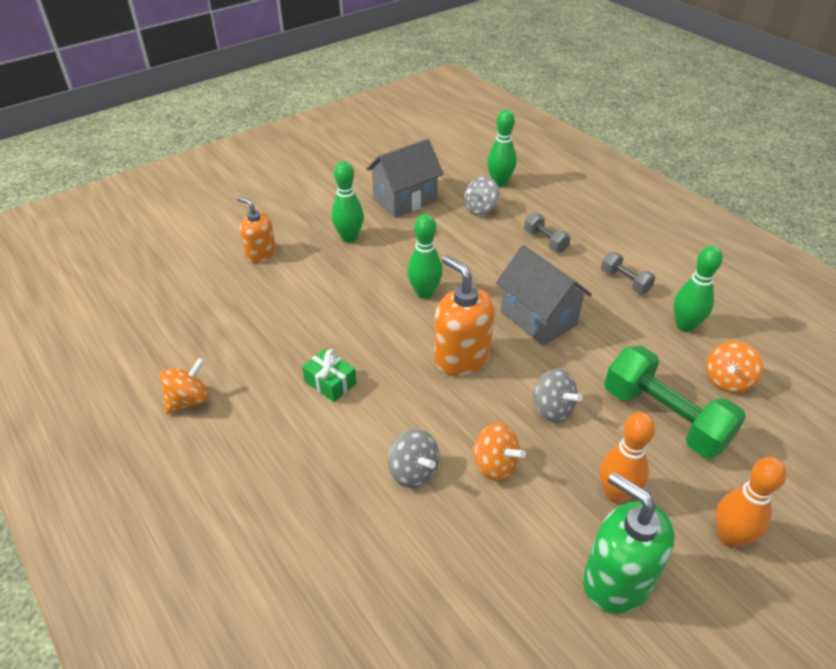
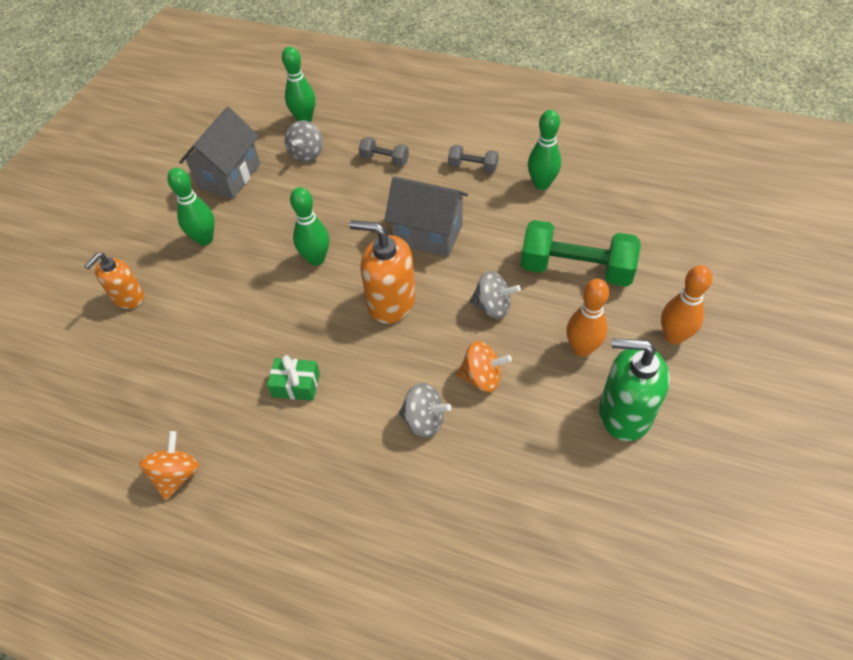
camera: 30 degrees left, 10 degrees up
(261, 254) = (128, 297): orange soap dispenser -> orange soap dispenser turned 60 degrees counterclockwise
(727, 381) = (599, 215): orange spinning top -> none

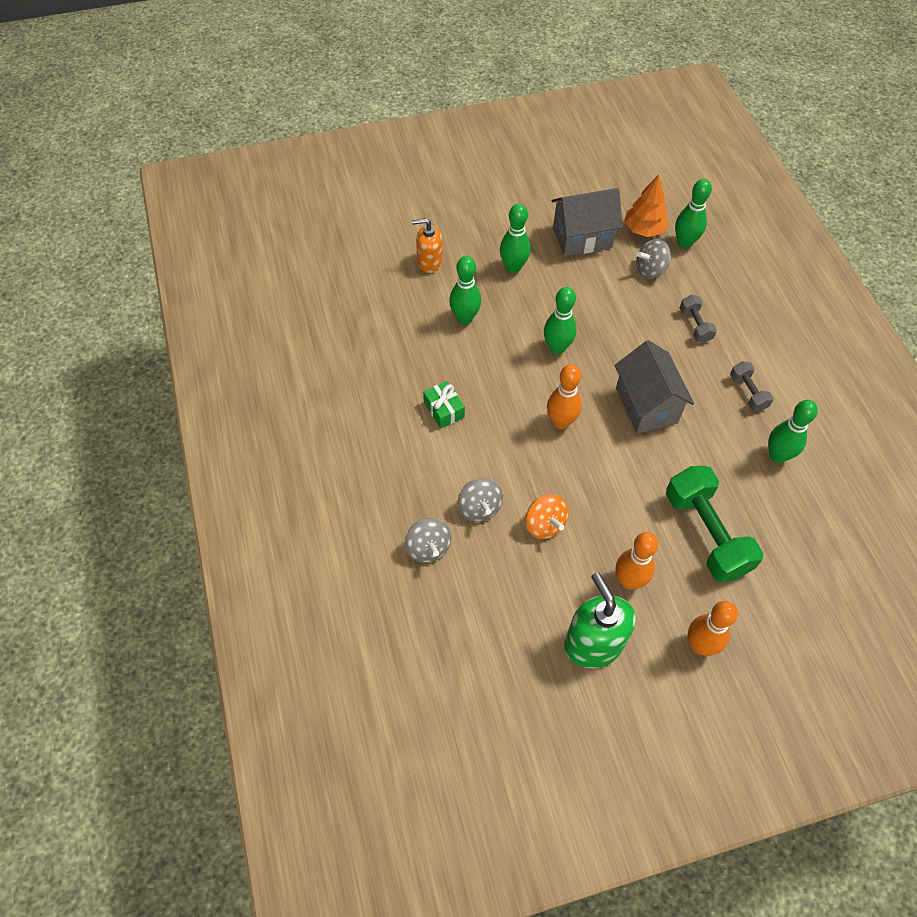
camera: 50 degrees right, 5 degrees up
(177, 475) = (330, 390): orange spinning top -> none
(217, 307) = (464, 318): none -> green bowling pin
(266, 135) = (644, 230): none -> orange tree
(391, 302) = (560, 422): orange soap dispenser -> orange bowling pin
(493, 307) = (615, 494): grey spinning top -> grey spinning top (428, 548)

